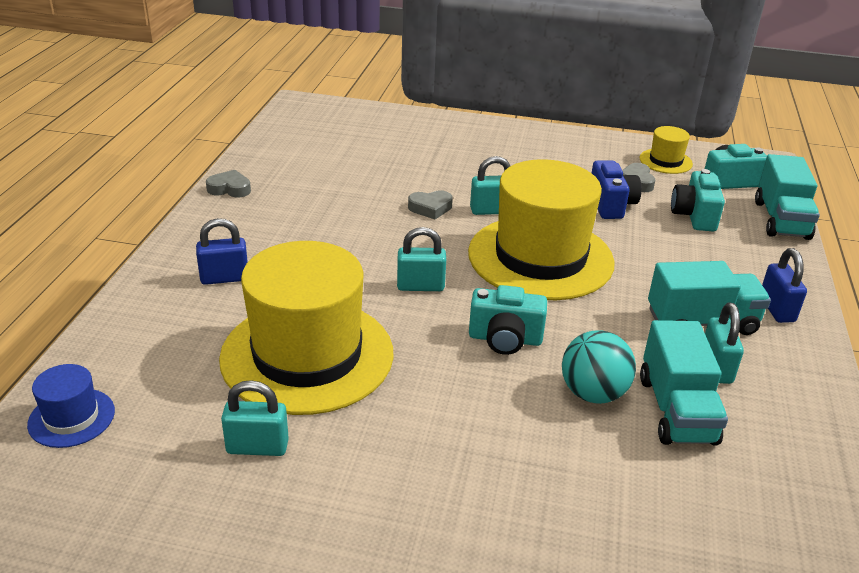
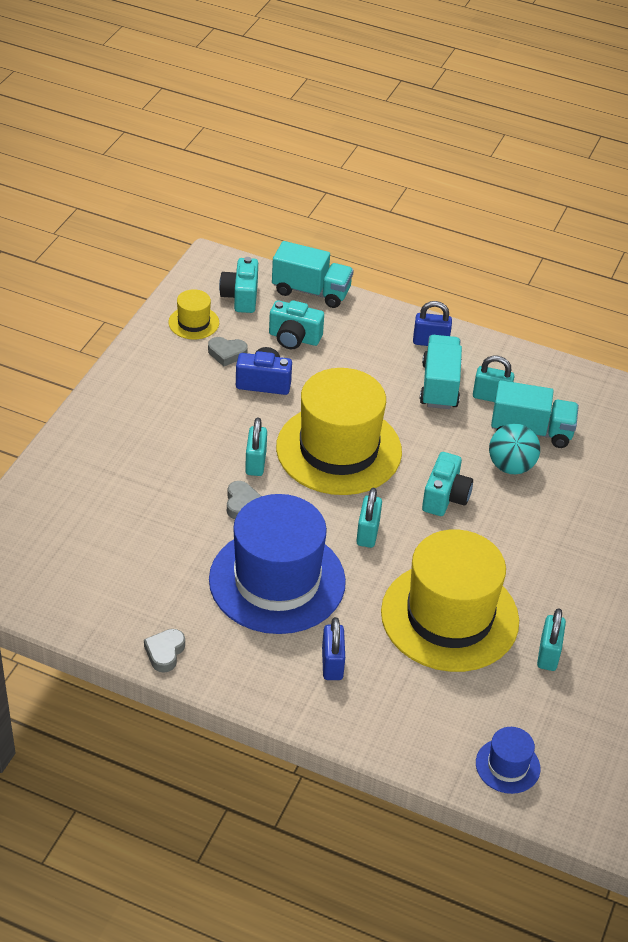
camera: 80 degrees left, 10 degrees up
(332, 236) = (277, 580): none -> blue hat

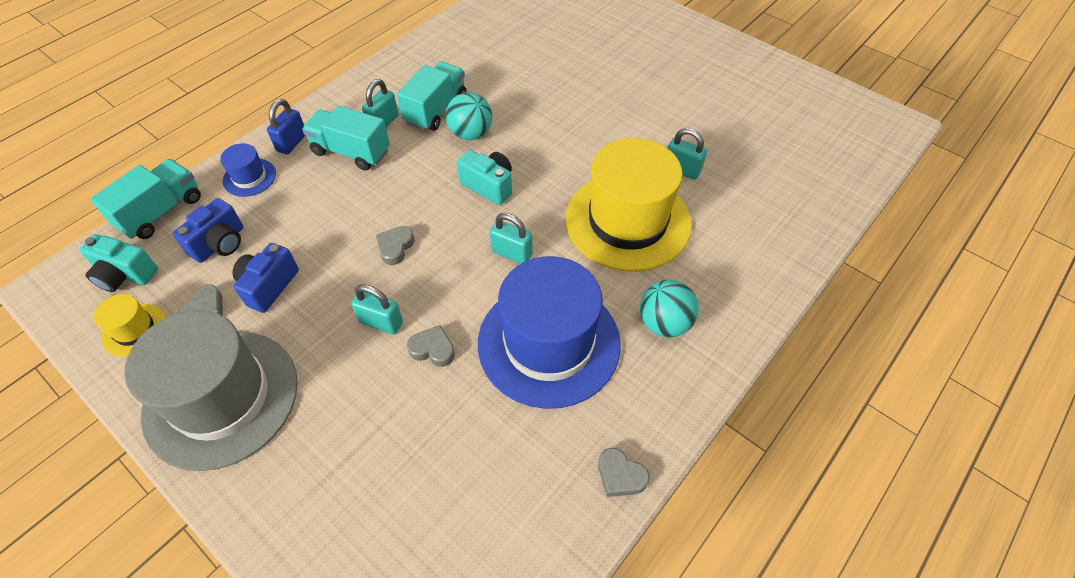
camera: 70 degrees left, 10 degrees up
(154, 392) = (221, 398): none -> grey hat
(294, 338) = (220, 244): turquoise camera -> blue camera
(332, 664) = (664, 323): blue padlock -> turquoise ball
(339, 449) = (395, 247): yellow hat -> grey heart
(507, 766) = (792, 228): blue hat -> blue hat (249, 177)

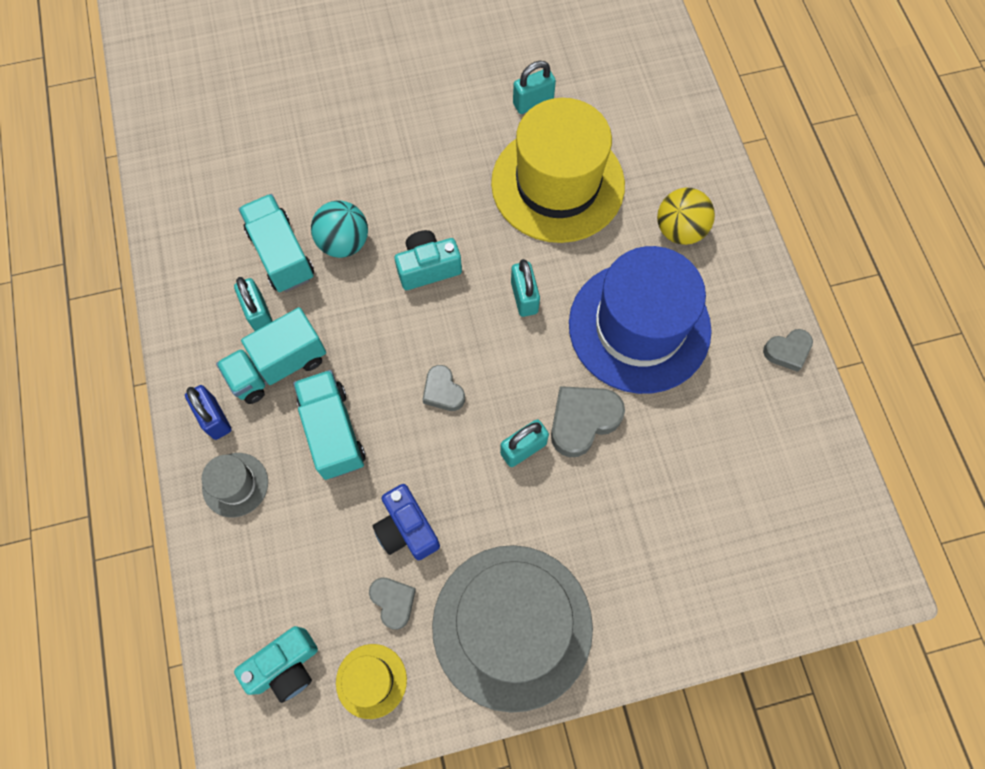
camera: 55 degrees left, 15 degrees up
(161, 212) = (217, 597): turquoise truck -> turquoise truck (333, 432)
(220, 244) = (313, 553): blue camera -> none
(249, 177) = (235, 484): blue hat -> grey hat
(433, 349) = (582, 421): grey heart -> grey heart, size x1.63
(512, 253) = (524, 297): turquoise padlock -> turquoise padlock turned 75 degrees counterclockwise
(664, 323) = (680, 230): turquoise ball -> yellow ball

